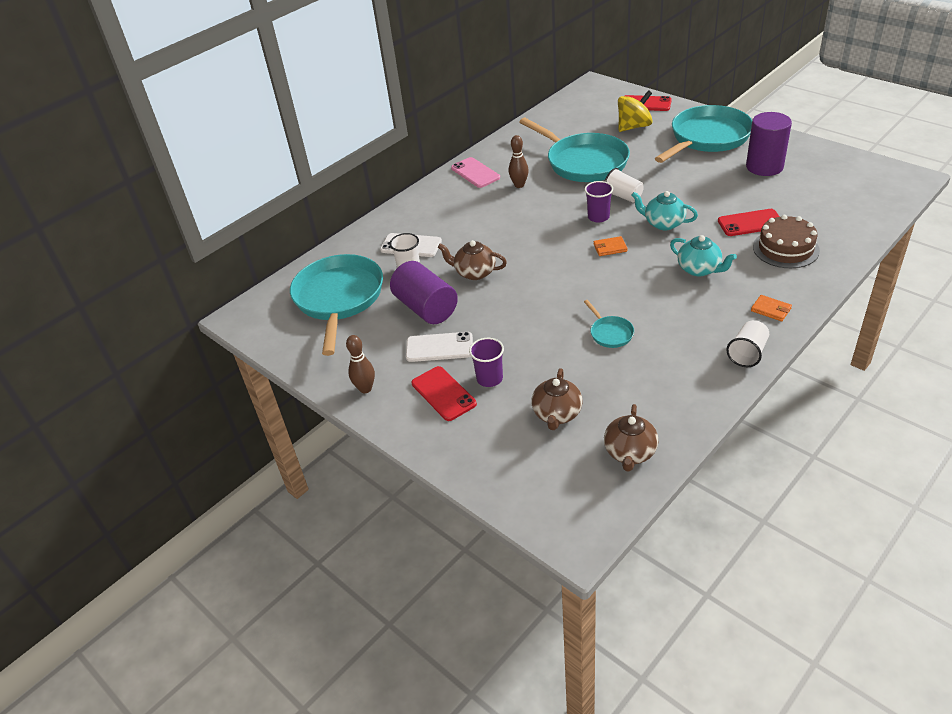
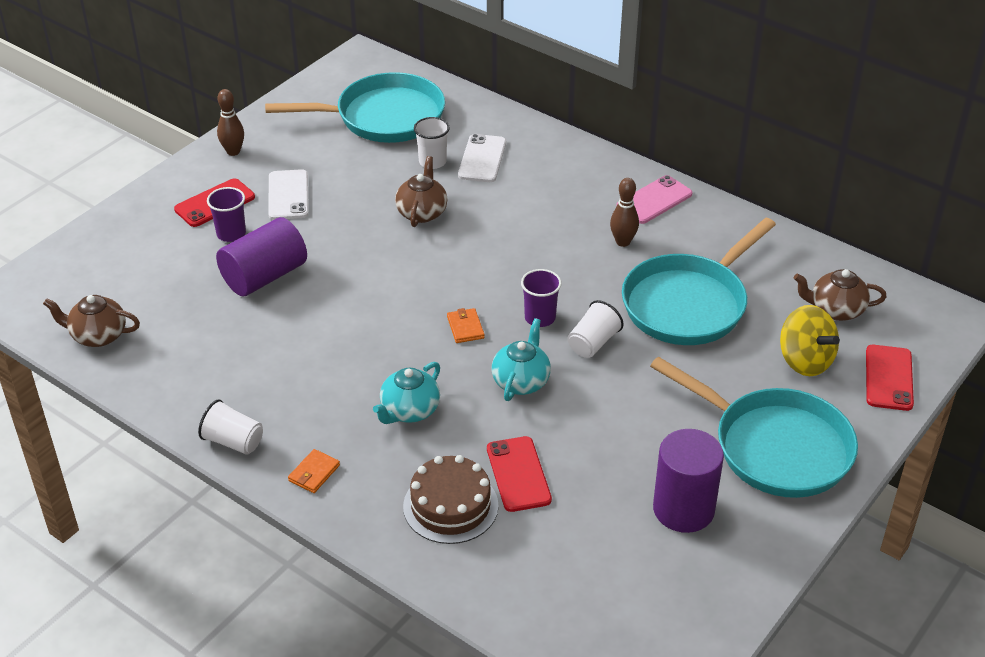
camera: 80 degrees right, 0 degrees up
(426, 308) = (358, 180): purple cylinder -> purple cylinder (264, 276)
(557, 414) = (166, 283): brown teapot -> brown teapot (836, 310)
(610, 333) = (291, 324): turquoise pan -> none

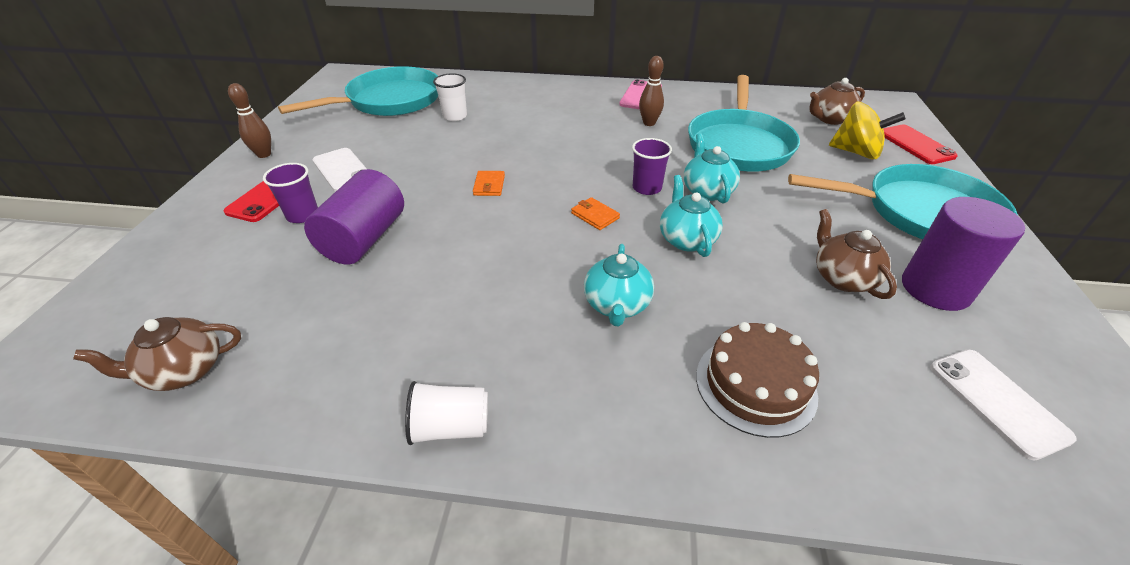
camera: 30 degrees left, 0 degrees up
(314, 473) = (579, 420): orange wallet -> orange wallet (489, 185)
(422, 212) = (476, 148): brown teapot -> brown teapot (842, 278)
(482, 159) = (493, 105): white phone -> white phone (997, 401)
(518, 474) = (777, 321): red phone -> none
(593, 343) = (707, 191): white cup -> turquoise teapot

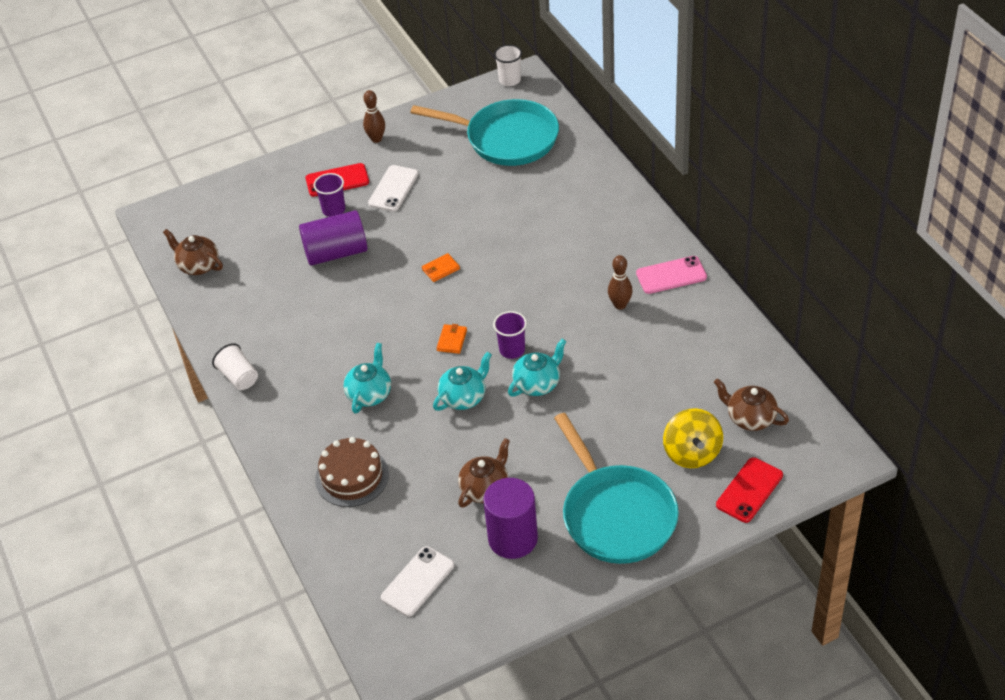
camera: 60 degrees right, 5 degrees up
(455, 116) = (518, 190): white cup -> white cup (510, 80)
(617, 305) = (370, 394): turquoise teapot -> turquoise teapot turned 135 degrees clockwise
(739, 144) = (635, 375): turquoise pan -> none

